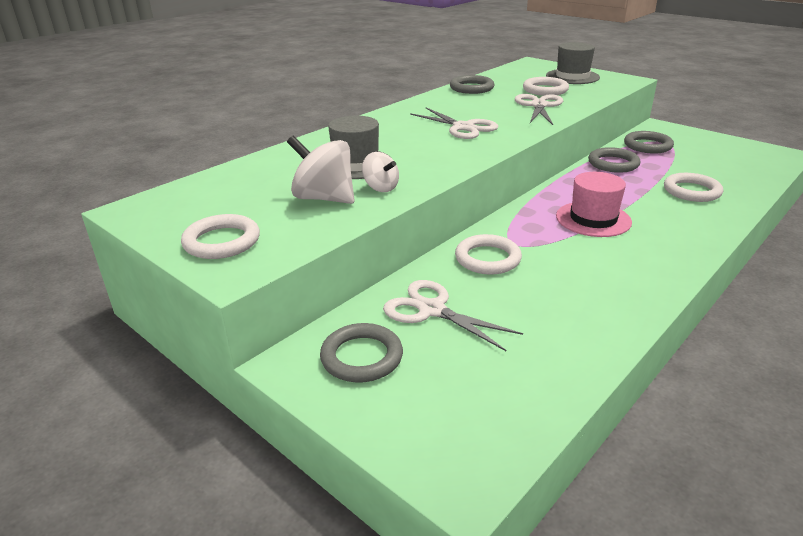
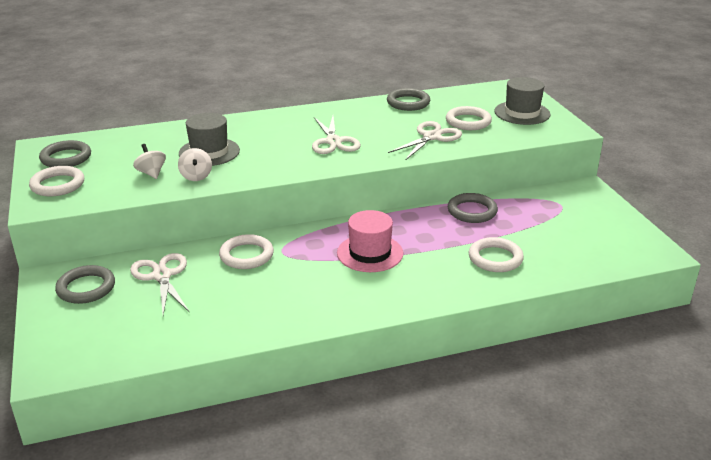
camera: 30 degrees right, 0 degrees up
(324, 198) = (151, 173): white spinning top -> white spinning top, size x0.58
(647, 146) = (536, 204): grey ring -> grey ring (66, 158)

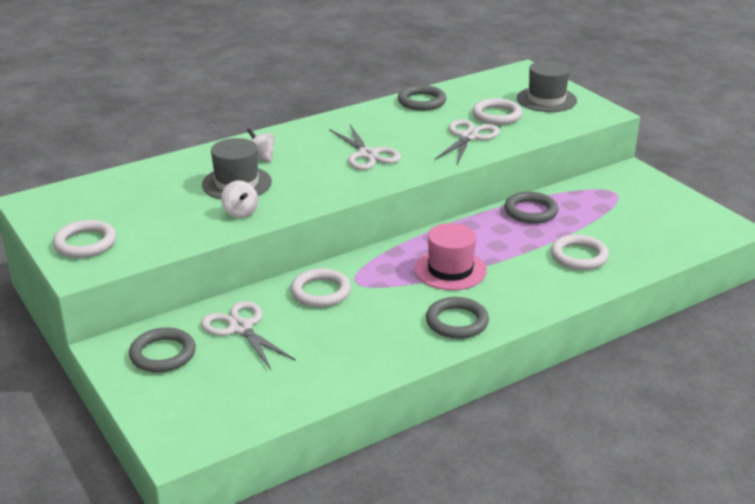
camera: 15 degrees left, 0 degrees up
(66, 158) = (72, 211): grey ring -> grey ring (457, 322)
(151, 173) = (187, 215): white spinning top -> white spinning top (260, 158)

